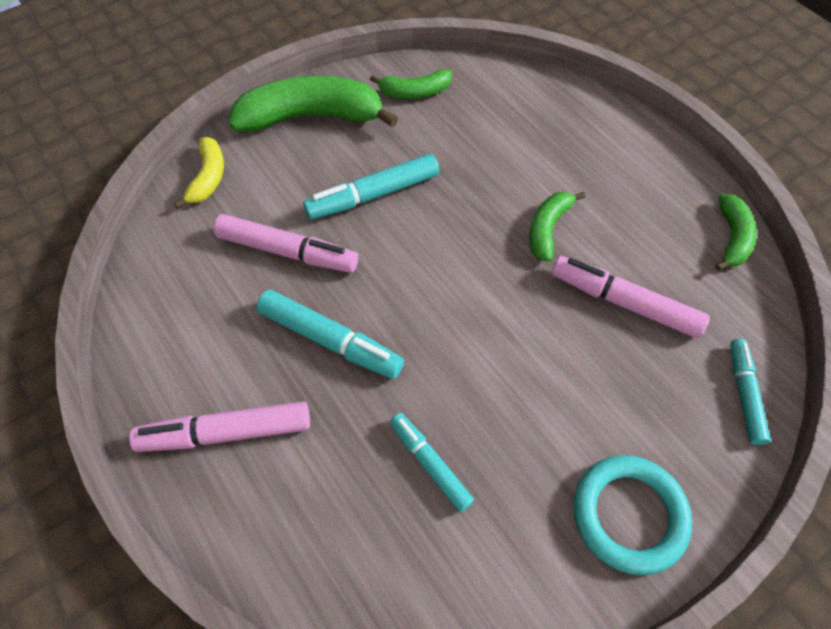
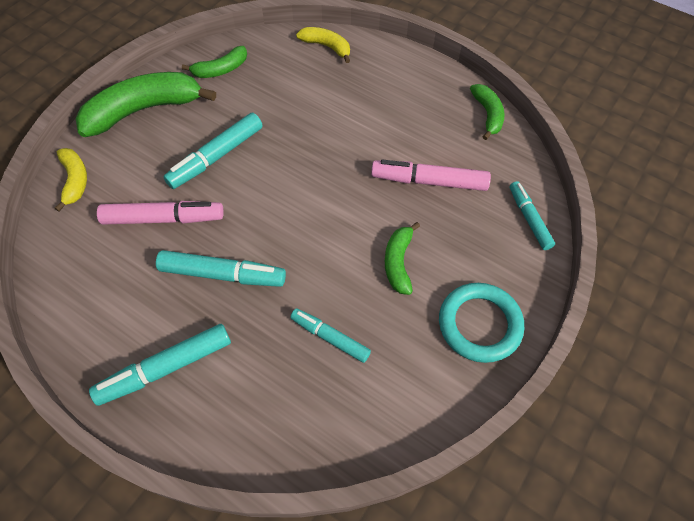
camera: 20 degrees left, 0 degrees up
(226, 432) = (166, 368): pink marker -> turquoise marker
(548, 229) = (357, 144): green banana -> green banana (398, 262)
(551, 96) = (327, 47): none -> yellow banana

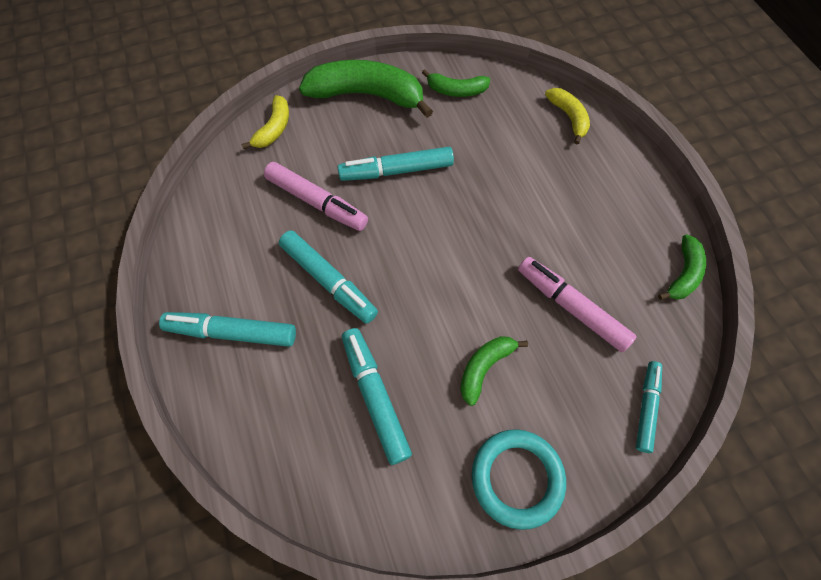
camera: 35 degrees right, 5 degrees up
(330, 337) = (375, 396): turquoise marker -> turquoise marker, size x1.53

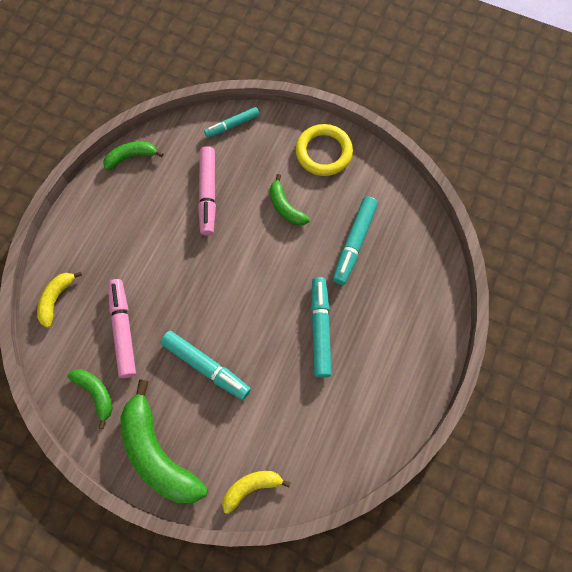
camera: 135 degrees left, 5 degrees up
(232, 332) = (402, 348): turquoise marker -> none
(317, 202) = (278, 392): pink marker -> pink marker (123, 330)
(484, 367) = (285, 207): green banana -> green banana turned 60 degrees clockwise
(517, 478) = (324, 152): turquoise ring -> yellow ring

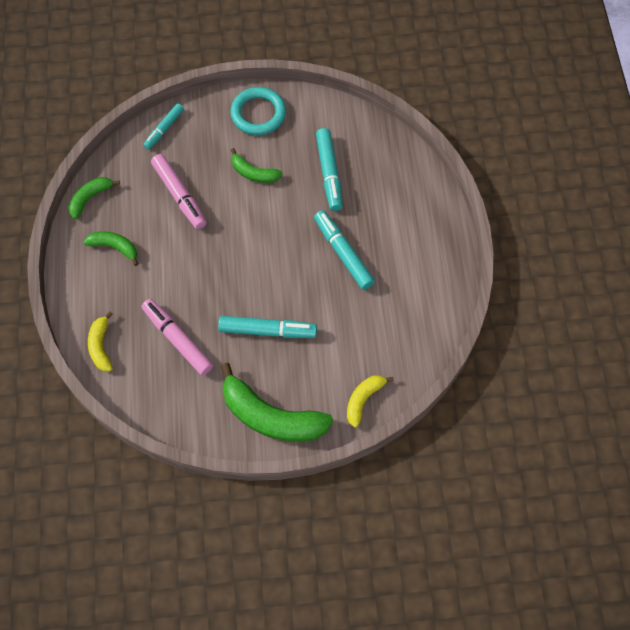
camera: 30 degrees left, 5 degrees down
(96, 393) = (187, 401): green banana -> green banana (114, 247)
(324, 152) = (258, 114): yellow ring -> turquoise ring

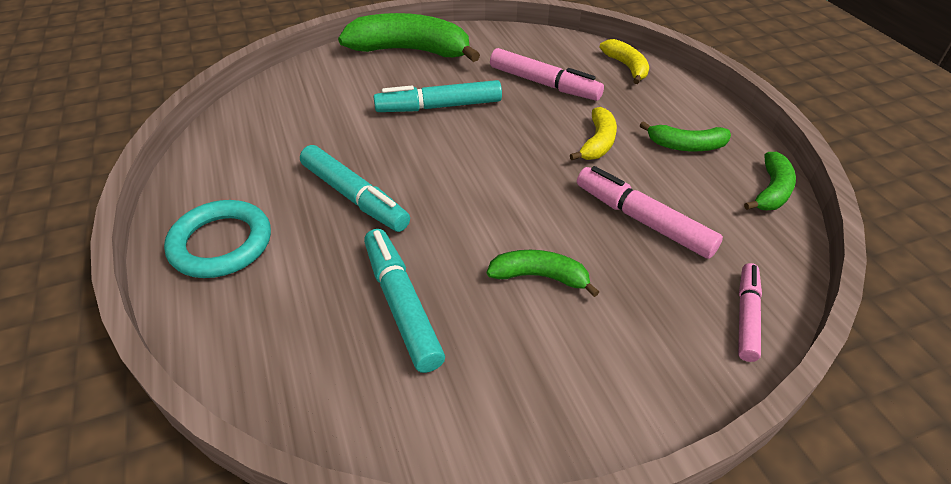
camera: 165 degrees right, 20 degrees down
(164, 129) = (746, 316): turquoise marker -> pink marker
(258, 114) = (585, 391): turquoise ring -> turquoise ring (221, 244)
(363, 400) = (308, 75): yellow banana -> yellow banana (597, 142)

